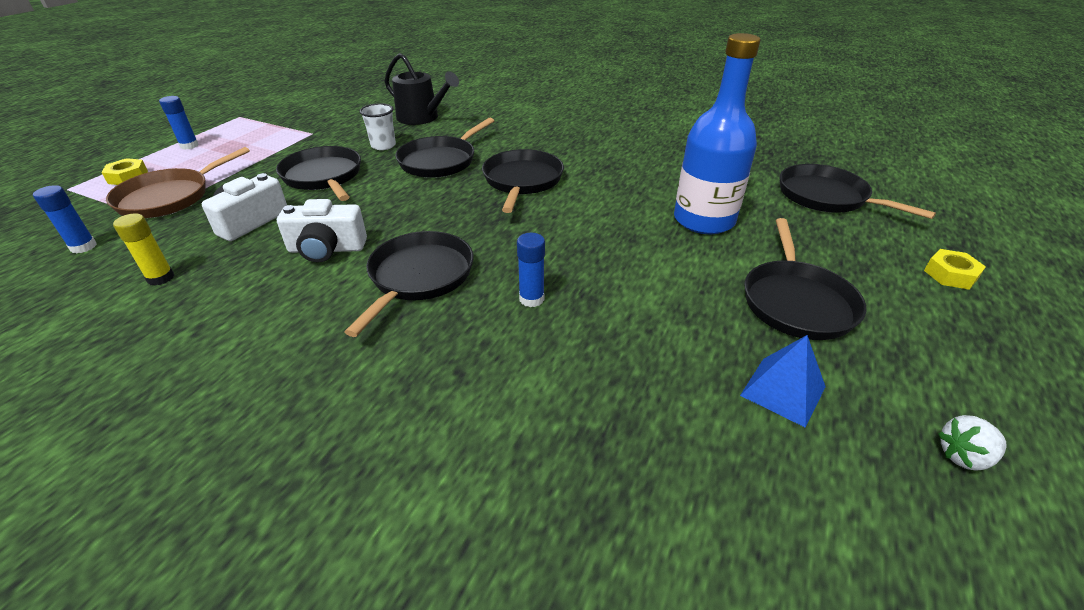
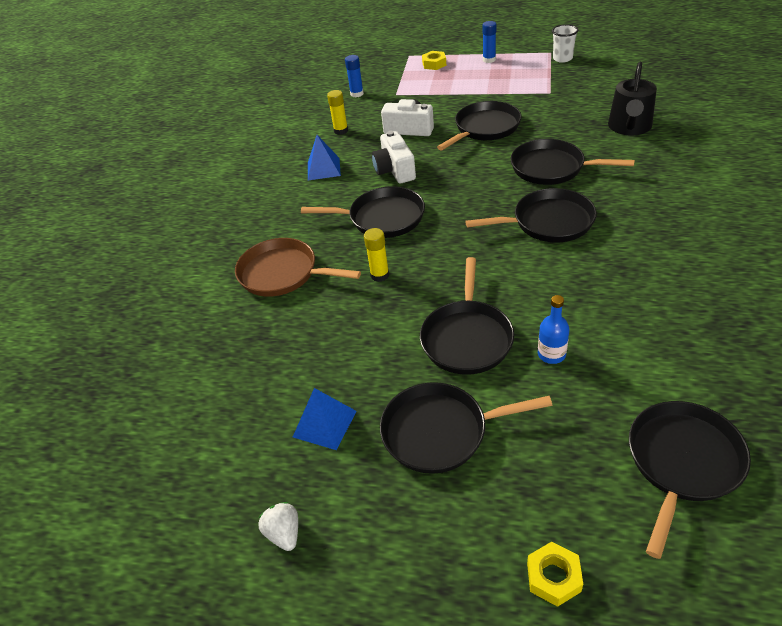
camera: 80 degrees right, 5 degrees up
(169, 197) = (419, 89): brown pan -> brown pan (282, 273)
(239, 311) = (323, 169): none -> blue pyramid
(383, 145) = (556, 131): white cup -> white cup (562, 58)
(531, 299) = (380, 275): blue glue stick -> yellow glue stick
(667, 259) = (467, 338): none -> black pan
(704, 220) = (551, 354): blue bottle -> blue bottle, size x0.44

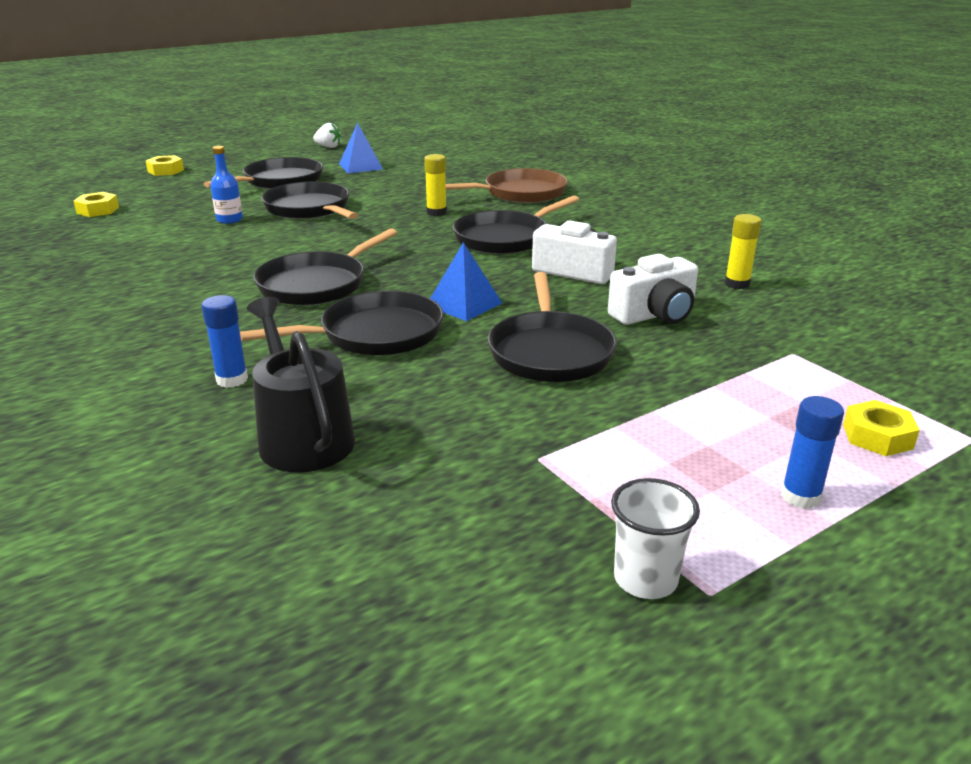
camera: 130 degrees right, 15 degrees down
(323, 169) = (657, 249): blue pyramid -> blue pyramid (464, 304)
(357, 94) = (848, 332): blue glue stick -> blue glue stick (232, 380)
(682, 462) = (98, 210): black pan -> yellow nut

